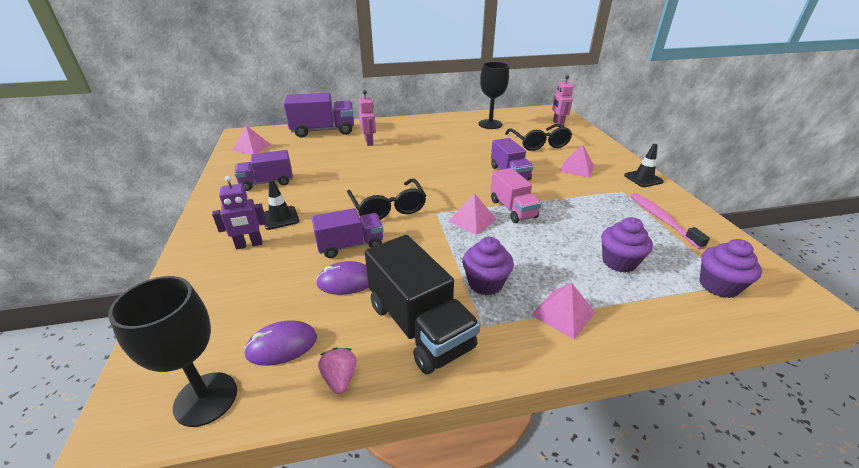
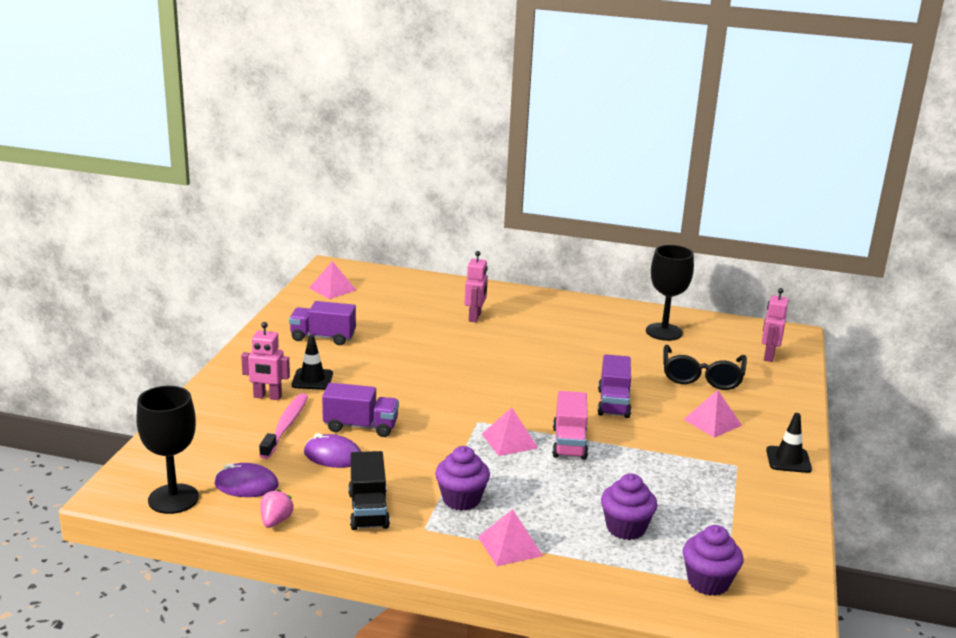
camera: 25 degrees right, 10 degrees down
(249, 245) = (267, 397): purple robot -> pink robot
(323, 131) = (430, 287): purple truck -> none
(388, 207) = (430, 401): black glasses -> none
(419, 326) = (368, 510): black truck -> black truck, size x0.65
(662, 219) = (741, 508): pink toothbrush -> pink toothbrush (286, 426)

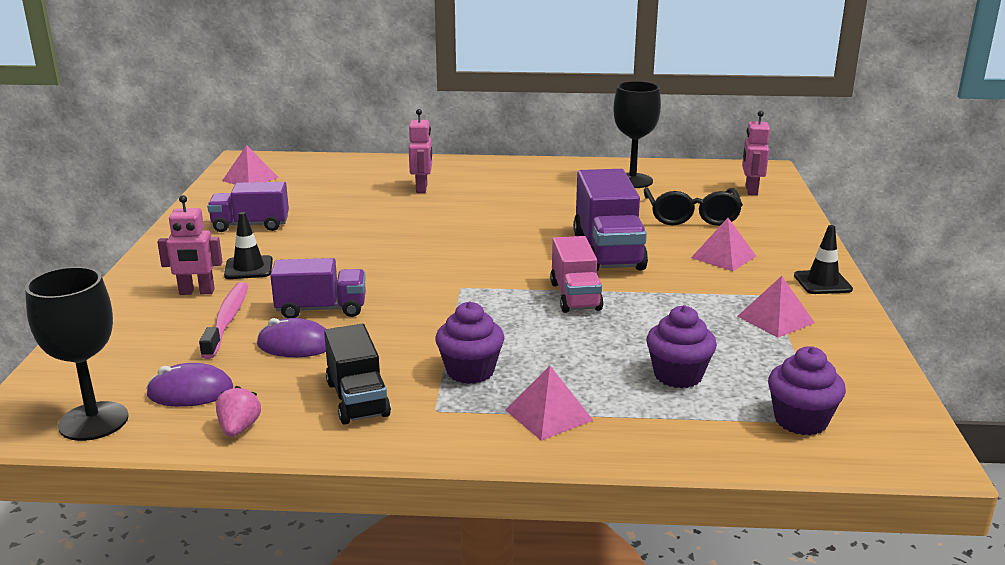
camera: 10 degrees left, 0 degrees up
(509, 441) = (505, 302): pink pyramid -> pink pyramid (775, 319)
(613, 403) = (608, 251): purple truck -> purple truck, size x1.54

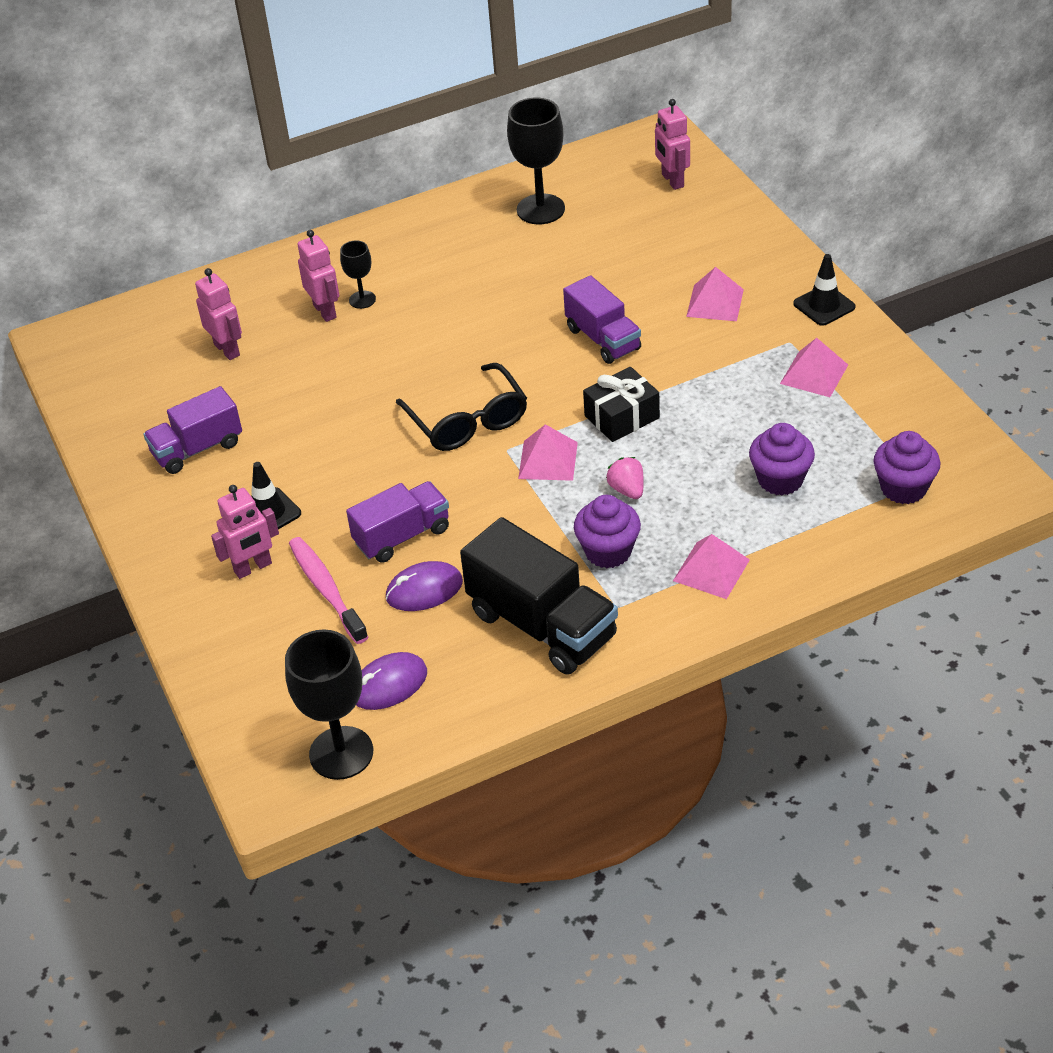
camera: 25 degrees left, 20 degrees up
(239, 428) = (475, 701): pink strawberry -> pink strawberry (627, 490)
(250, 179) = (107, 372): pink pyramid -> pink pyramid (548, 460)
(335, 188) = (227, 350): none -> pink robot
(357, 399) = (542, 625): black truck -> black truck, size x1.54
(453, 189) = (362, 300): none -> black goblet
(575, 296) = (622, 417): pink truck -> black gift
(608, 251) = (603, 339): purple truck -> purple truck, size x0.65
(691, 216) = (643, 249): black glasses -> black glasses (467, 421)

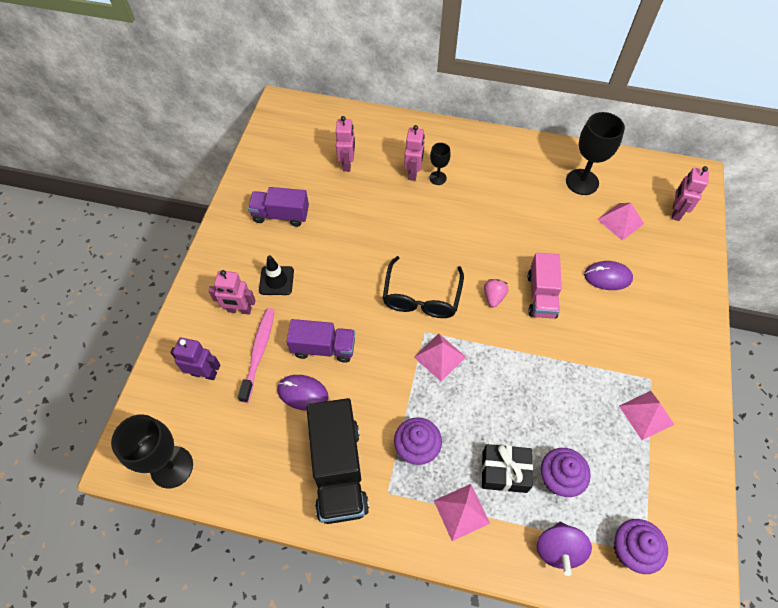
camera: 35 degrees right, 15 degrees up
(279, 650) = (204, 373): none -> purple robot
(389, 684) = (232, 442): purple mouse -> purple mouse (607, 277)
(603, 339) = (541, 295): purple truck -> pink truck
(622, 417) = (505, 358): black gift -> black gift (504, 472)
(627, 490) = (464, 412): pink strawberry -> pink strawberry (493, 297)
(715, 303) = (628, 317): pink pyramid -> pink pyramid (620, 221)
(824, 305) = (695, 368): black traffic cone -> none
(836, 534) = (558, 549): none -> purple spinning top

